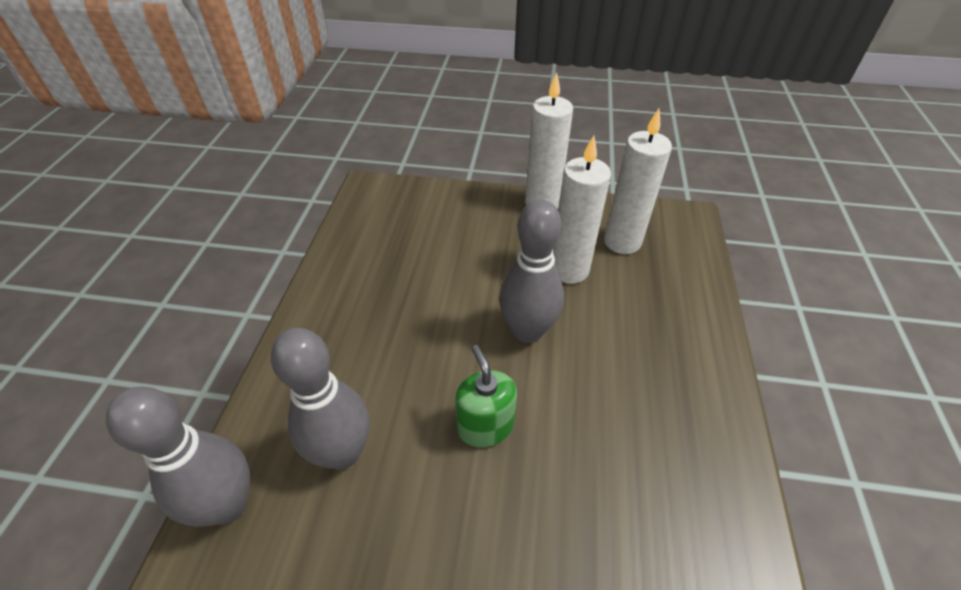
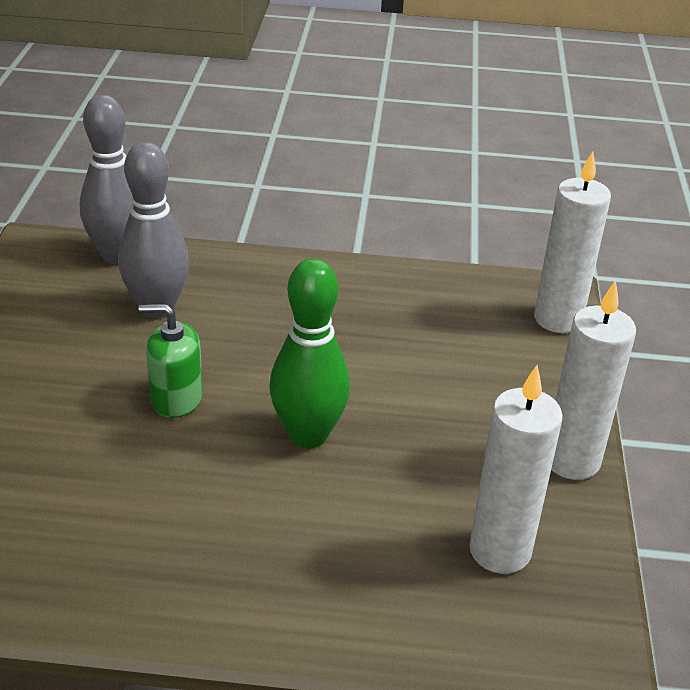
camera: 85 degrees right, 10 degrees down
(485, 426) = (176, 398): green soap dispenser -> green soap dispenser turned 150 degrees counterclockwise
(527, 331) = (308, 435): grey bowling pin -> green bowling pin
(569, 270) = (424, 482): white candle -> white candle (558, 319)

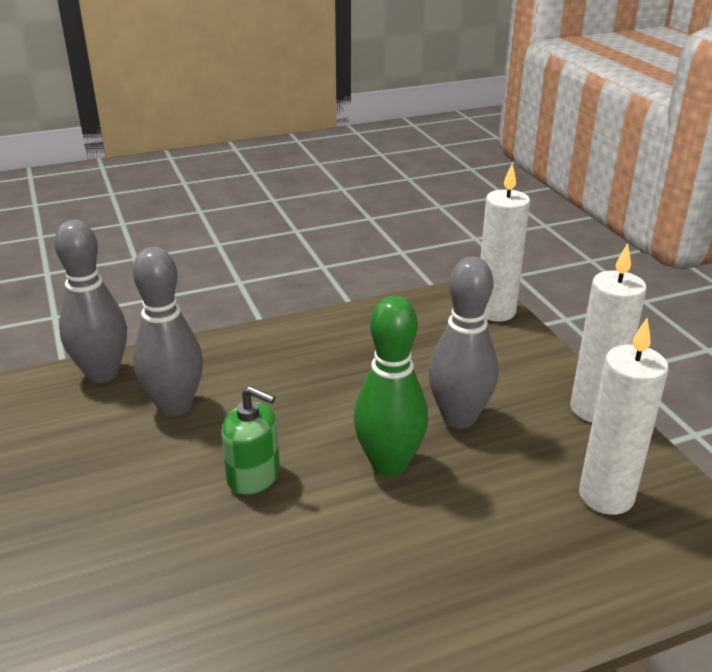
camera: 25 degrees left, 5 degrees down
(176, 398) = (254, 476): green soap dispenser -> green soap dispenser turned 135 degrees counterclockwise
(416, 416) = (459, 418): none -> grey bowling pin

